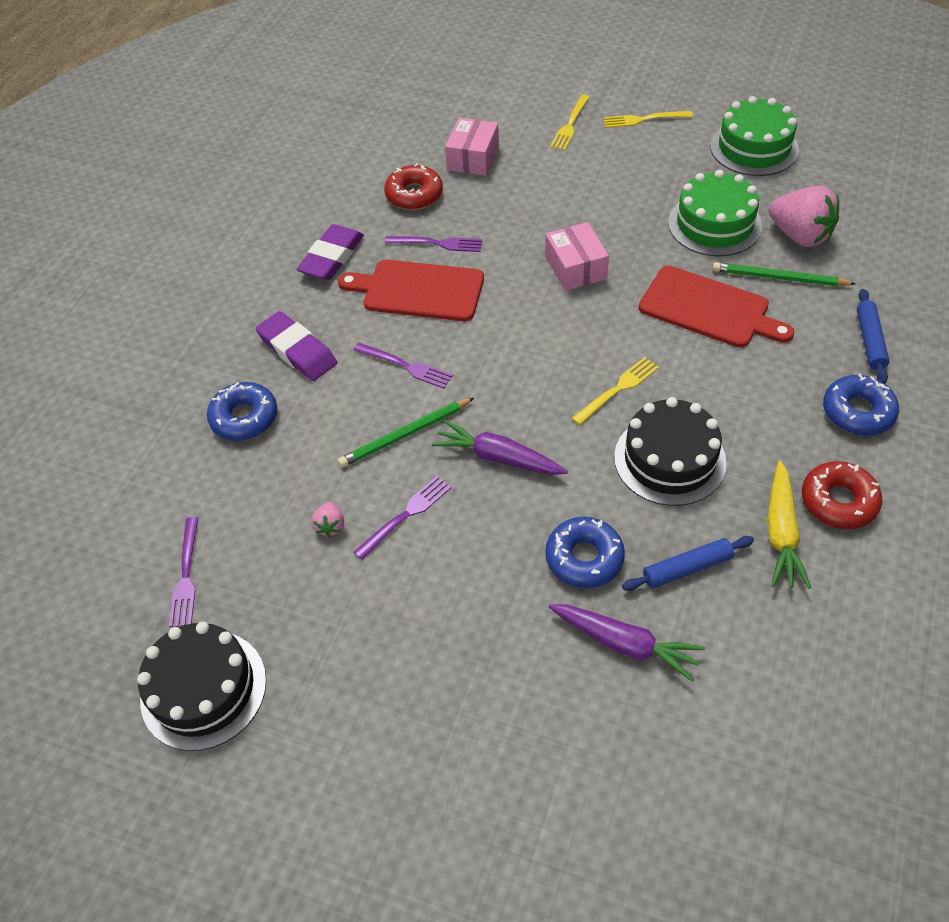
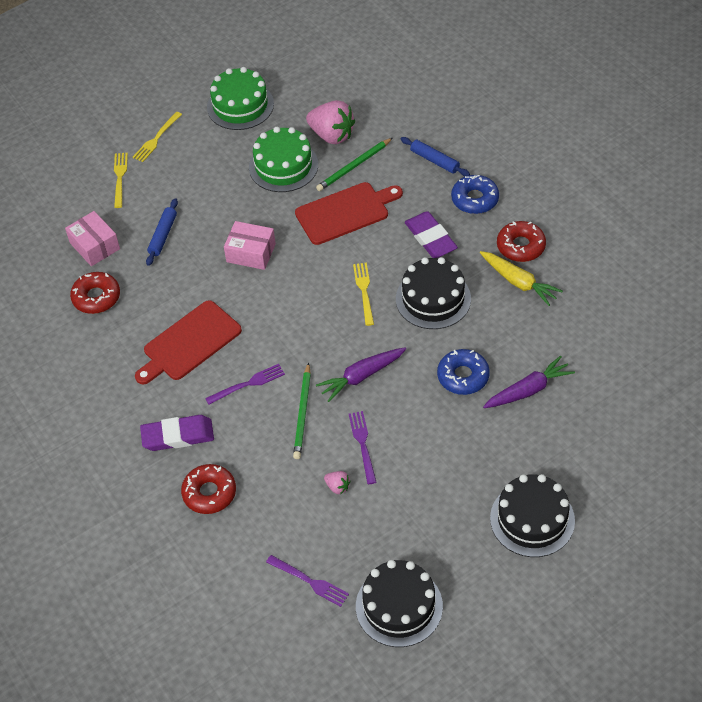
camera: 55 degrees left, 0 degrees up
(244, 418) = (209, 493): blue donut -> red donut
(331, 257) = (109, 374): purple eraser -> purple eraser (430, 238)
(428, 770) = (532, 519): none -> black cake
(438, 243) = (157, 310): purple fork -> none
(570, 125) = (120, 177): yellow fork -> yellow fork turned 150 degrees counterclockwise
(687, 568) = (506, 335): blue rolling pin -> blue rolling pin (163, 235)
(799, 235) = (332, 135): pink strawberry -> pink strawberry turned 45 degrees clockwise

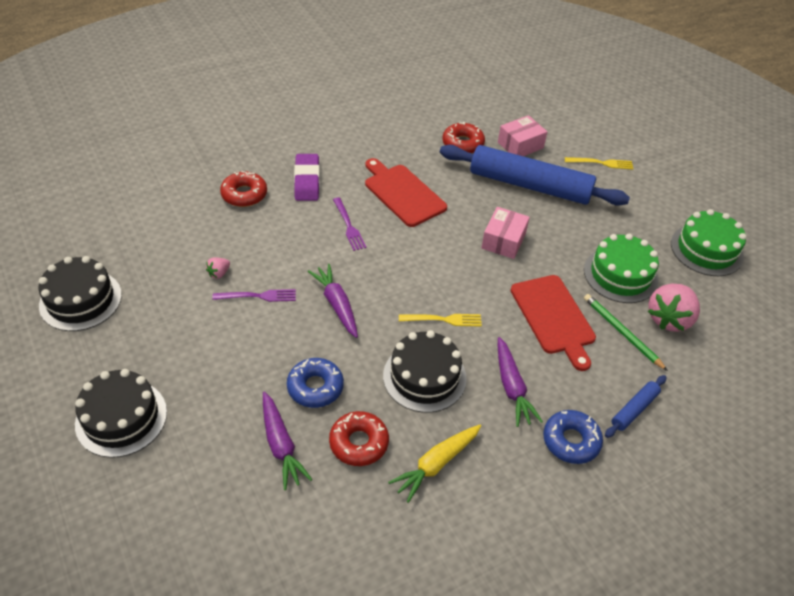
camera: 90 degrees right, 5 degrees down
(156, 139) = (653, 188): yellow fork -> none
(163, 235) = (529, 185): blue rolling pin -> blue rolling pin, size x2.38
(303, 413) = (306, 258): green pencil -> none
(310, 581) = (133, 246): purple fork -> none
(430, 238) = (512, 387): purple eraser -> purple carrot
(521, 246) = (492, 477): red donut -> red donut (359, 443)

